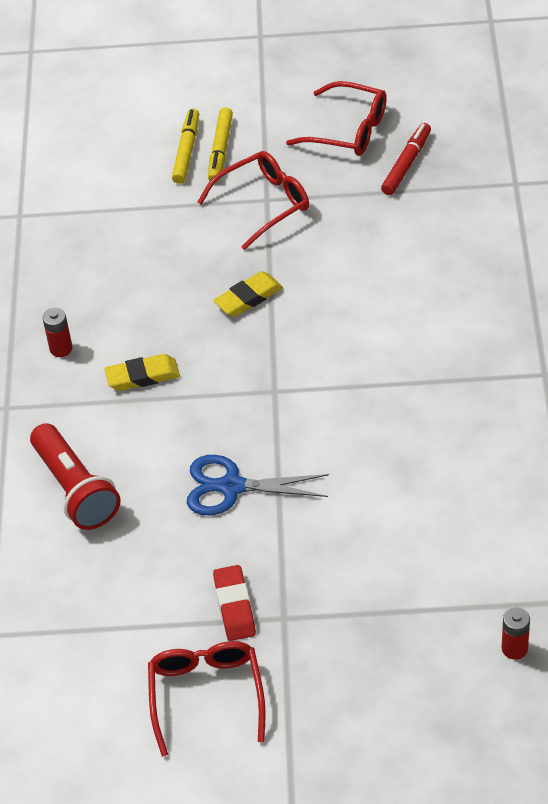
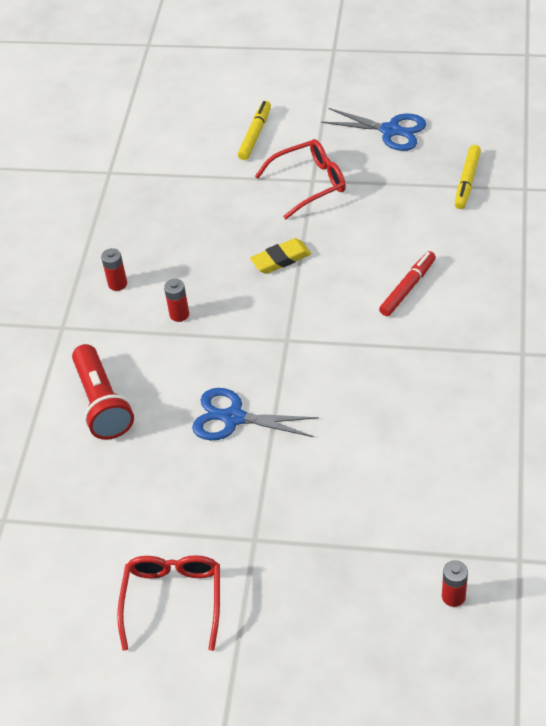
camera: 10 degrees right, 0 degrees up
(142, 376) = (179, 314): yellow eraser -> red battery
(220, 150) = (283, 136): yellow marker -> yellow marker (467, 181)
(234, 606) = (214, 523): red eraser -> none
(347, 130) = (391, 131): red glasses -> blue scissors
(406, 164) = (435, 163): red marker -> red marker (407, 288)

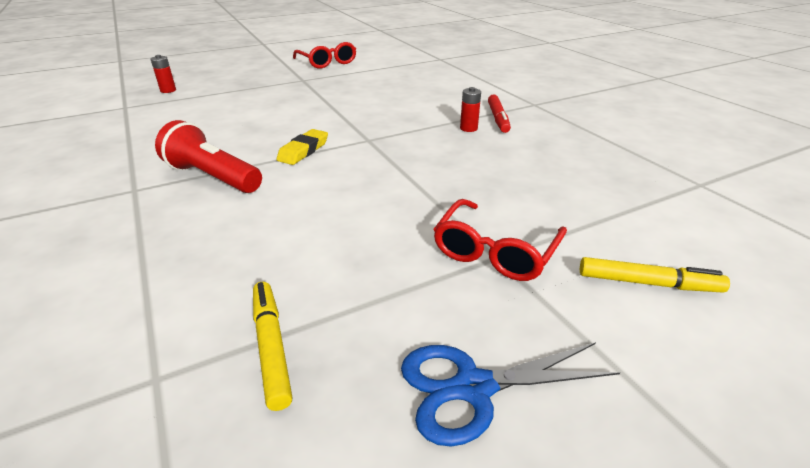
camera: 140 degrees right, 15 degrees down
(102, 403) = (453, 90): red flashlight -> red flashlight (213, 177)
(117, 284) = (540, 128): red battery -> none
(233, 418) = (364, 104): blue scissors -> none
(255, 134) = (648, 283): yellow marker -> yellow marker turned 60 degrees counterclockwise
(281, 259) = (435, 179): yellow eraser -> yellow eraser (303, 151)
(407, 288) = (284, 198): red marker -> red marker (498, 118)

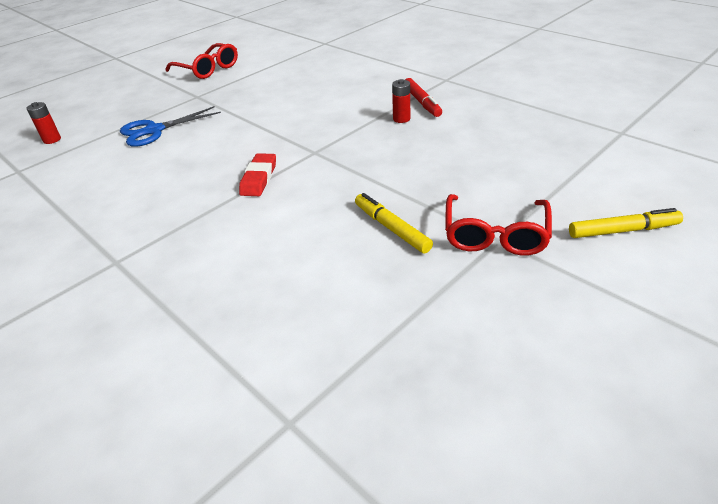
camera: 15 degrees left, 5 degrees up
(213, 177) = (188, 228): red flashlight -> none
(271, 347) = (367, 367): yellow marker -> yellow marker (391, 228)
(303, 151) = (259, 178): yellow eraser -> red eraser
(473, 388) = (542, 350): blue scissors -> blue scissors (154, 130)

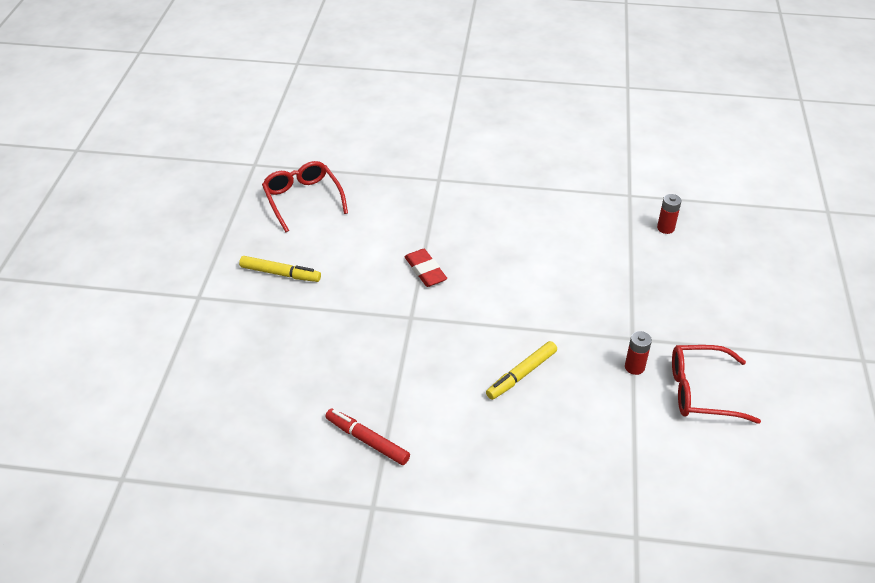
camera: 140 degrees right, 5 degrees up
(154, 130) = (593, 276): blue scissors -> none
(401, 119) = (367, 400): red battery -> red battery (634, 367)
(495, 234) = (203, 300): red glasses -> red glasses (303, 200)
(623, 230) = (109, 342): yellow marker -> yellow marker (521, 374)

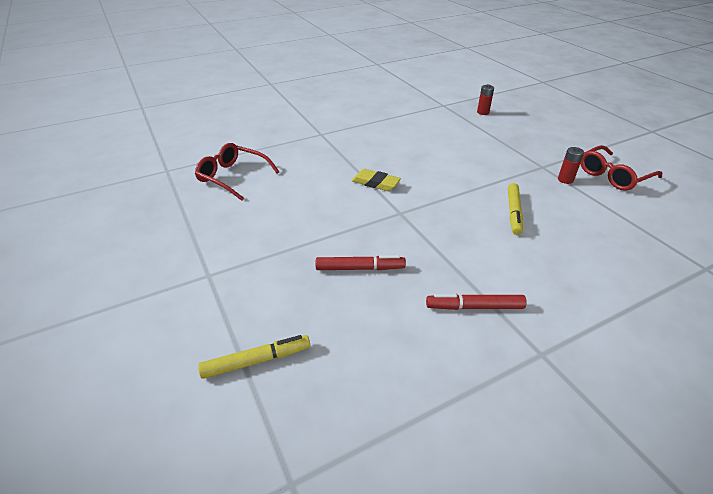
camera: 35 degrees left, 5 degrees down
(280, 273) = (267, 228): yellow marker -> yellow marker (256, 361)
(315, 354) = (360, 268): none -> red marker
(425, 271) = (375, 183): red eraser -> yellow eraser

